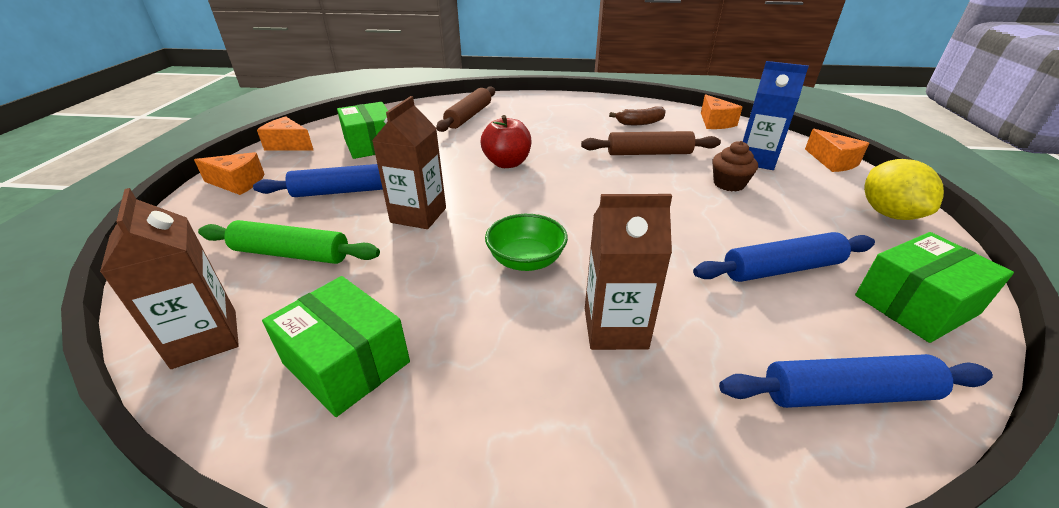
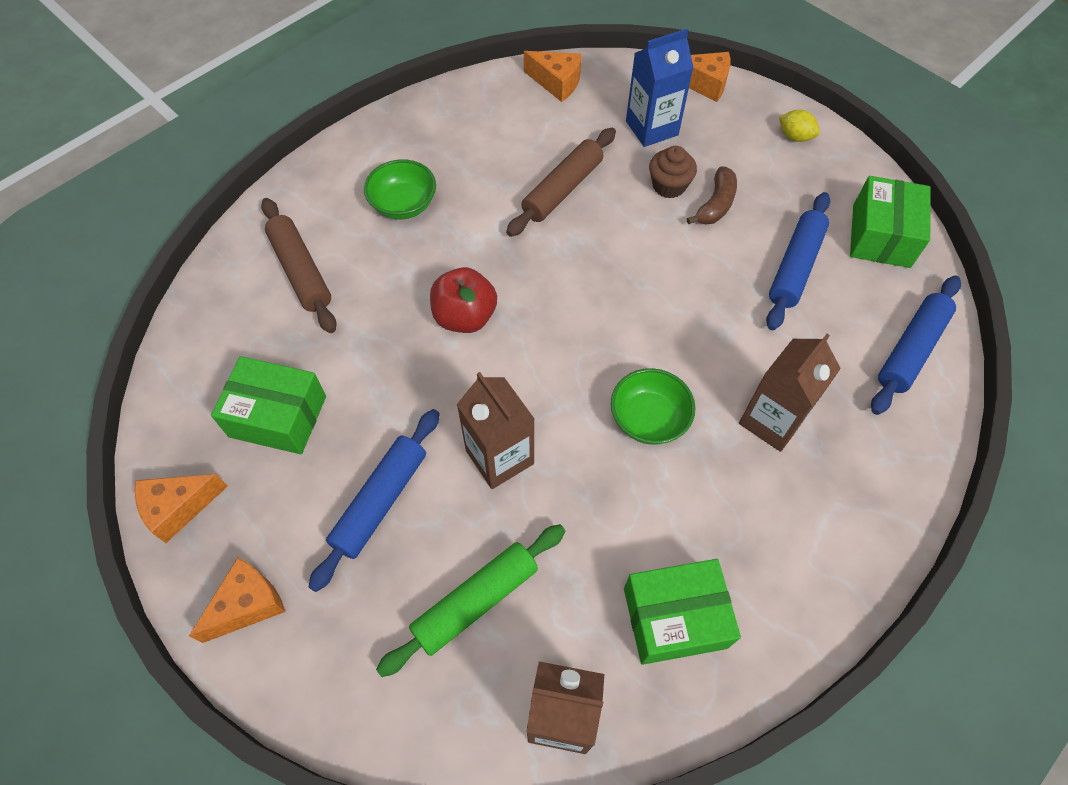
camera: 50 degrees left, 25 degrees up
(552, 121) = (403, 205): none -> green bowl
(640, 123) = (493, 138): brown banana -> brown banana (715, 204)
(888, 214) = (794, 137): yellow lemon -> yellow lemon, size x0.55

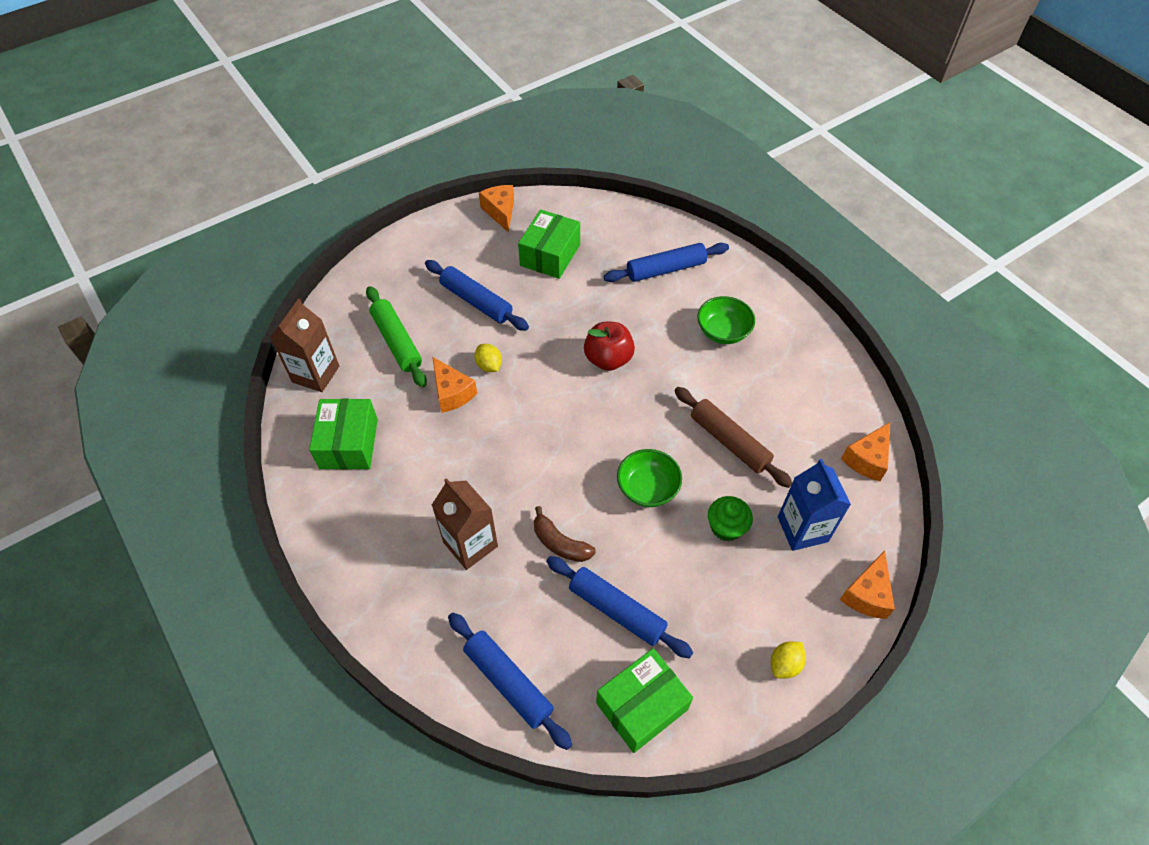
camera: 100 degrees right, 5 degrees down
(248, 604) = (432, 241): orange cheese -> orange cheese (452, 393)
(301, 271) = (666, 269): brown rolling pin -> blue rolling pin
(499, 457) = (489, 365): brown carton -> yellow lemon
(648, 419) = (494, 459): green bowl -> green bowl (647, 488)
(669, 186) = (726, 527): brown cupcake -> green cupcake
(715, 204) = (699, 561): brown banana -> brown banana (560, 543)
(881, 236) = (642, 706): green box -> green box turned 60 degrees counterclockwise

